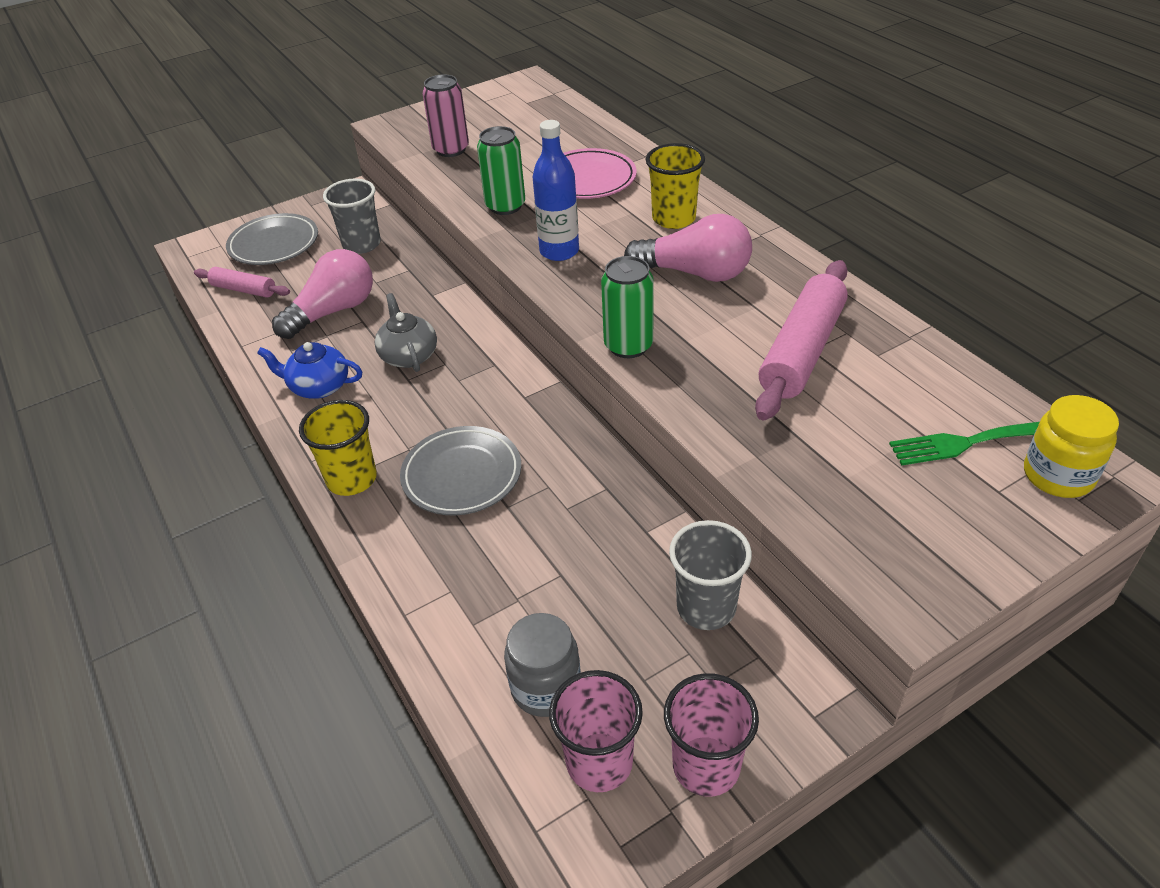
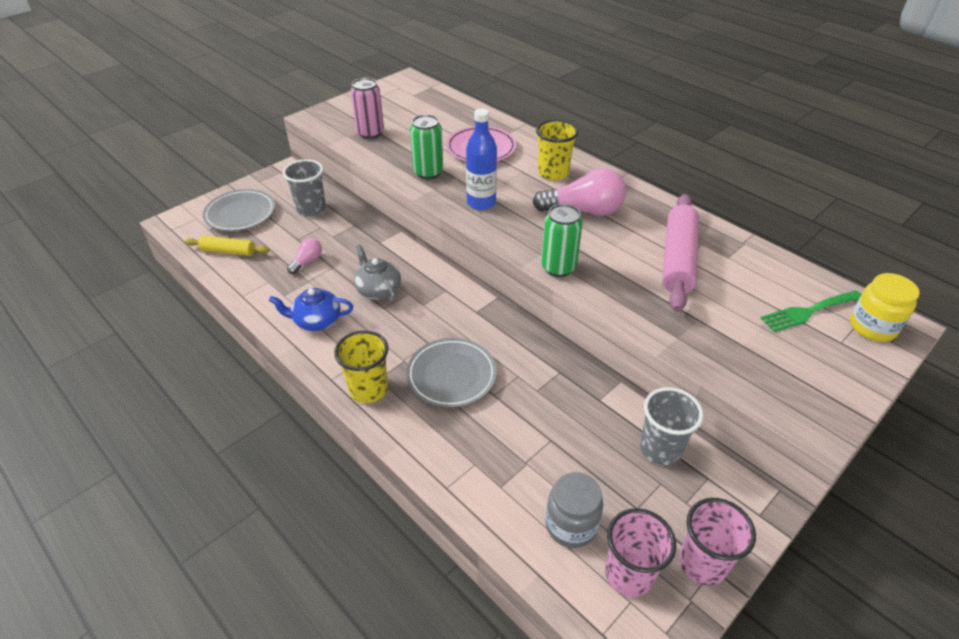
camera: 15 degrees left, 0 degrees up
(244, 289) = (228, 251): pink rolling pin -> yellow rolling pin
(333, 311) = (307, 262): pink light bulb -> pink light bulb, size x0.50

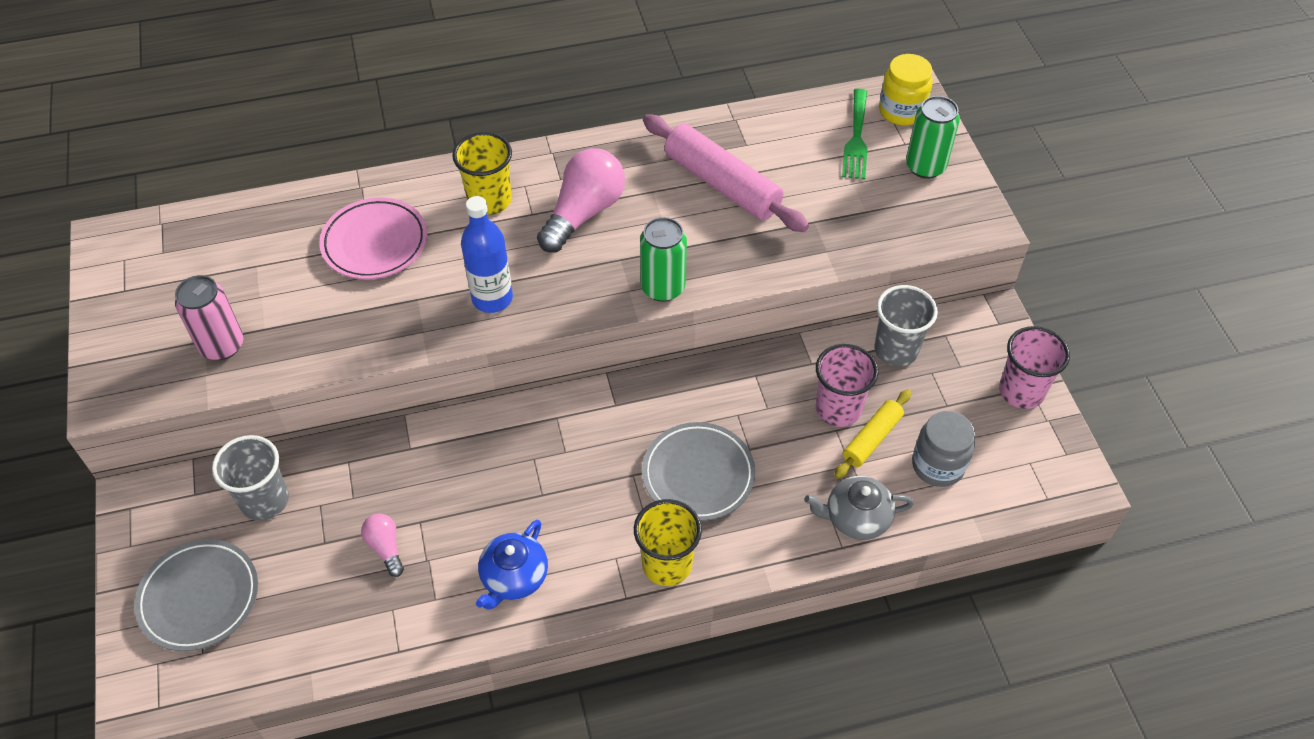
camera: 60 degrees left, 10 degrees up
(228, 251) = (282, 640): yellow rolling pin -> yellow rolling pin (871, 439)
(378, 290) = (504, 487): grey teapot -> grey teapot (856, 518)
(428, 172) = (381, 322): green can -> green can (925, 166)
(629, 574) = (1005, 449): pink cup -> pink cup (838, 409)

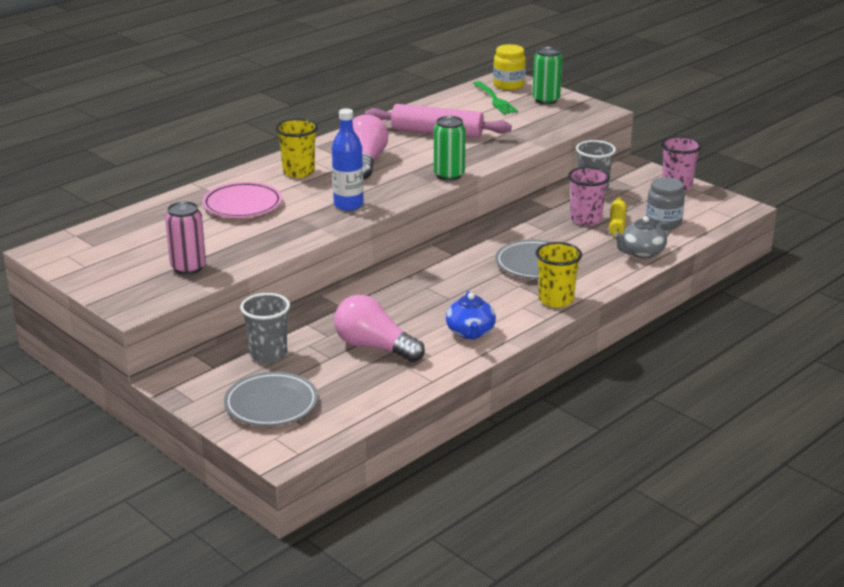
camera: 30 degrees left, 25 degrees down
(386, 548) = (374, 347): pink light bulb -> pink light bulb, size x1.99

